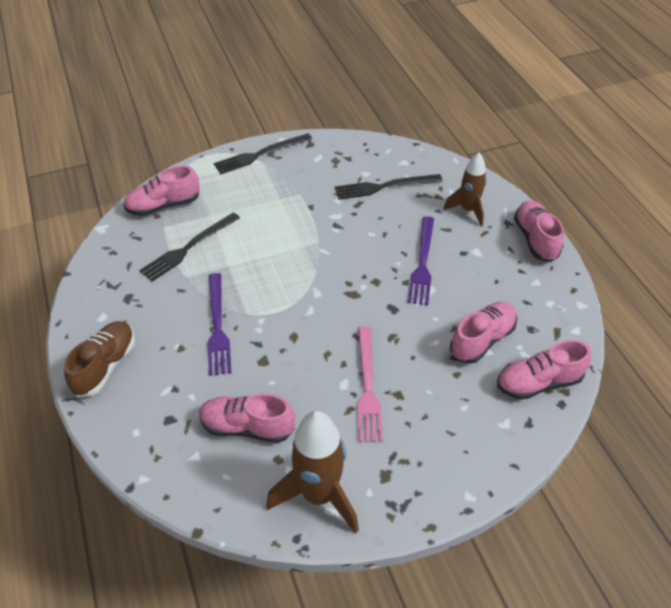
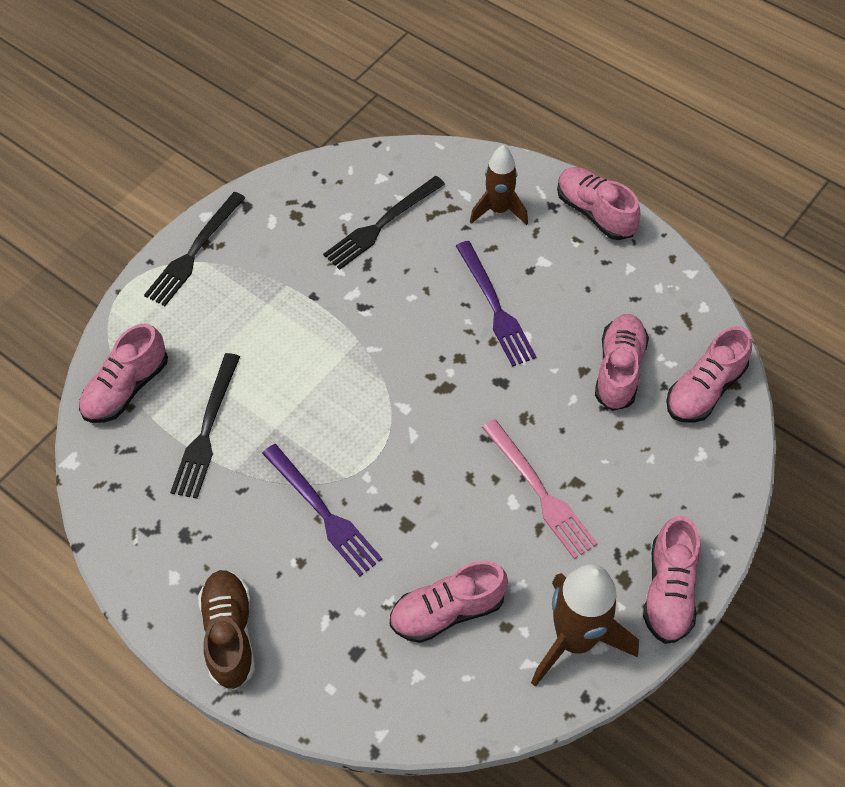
camera: 30 degrees left, 10 degrees up
(413, 501) = (669, 590): none -> pink shoe

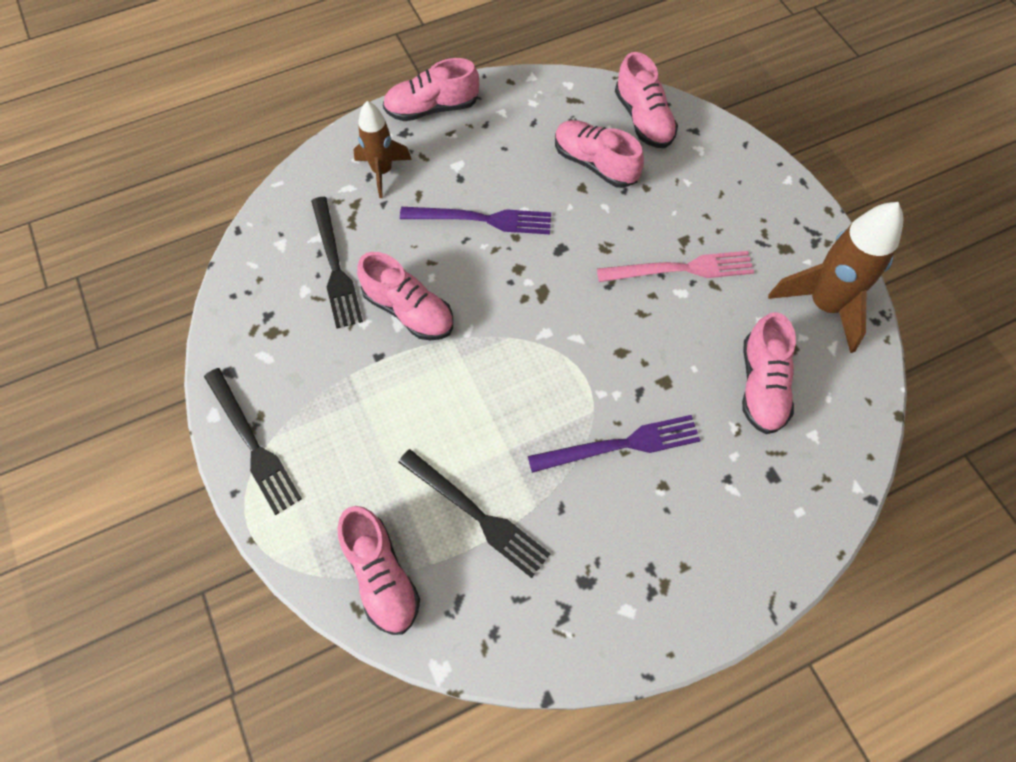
camera: 65 degrees left, 5 degrees up
(230, 634) = (711, 579): brown shoe -> none
(669, 590) = (807, 224): pink shoe -> pink shoe (409, 311)

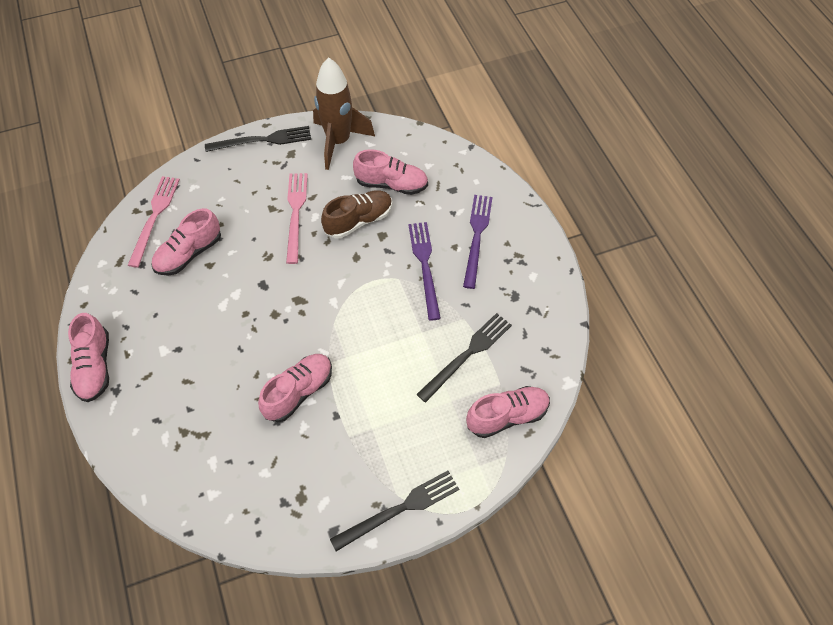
camera: 85 degrees left, 5 degrees down
(335, 266) = (245, 448): black fork -> black fork (262, 140)
(382, 172) = (154, 409): brown rocket -> none
(482, 219) = (223, 335): purple fork -> purple fork (477, 237)
(643, 119) = (154, 217): pink shoe -> pink fork
(684, 348) = (358, 221): none -> brown shoe

